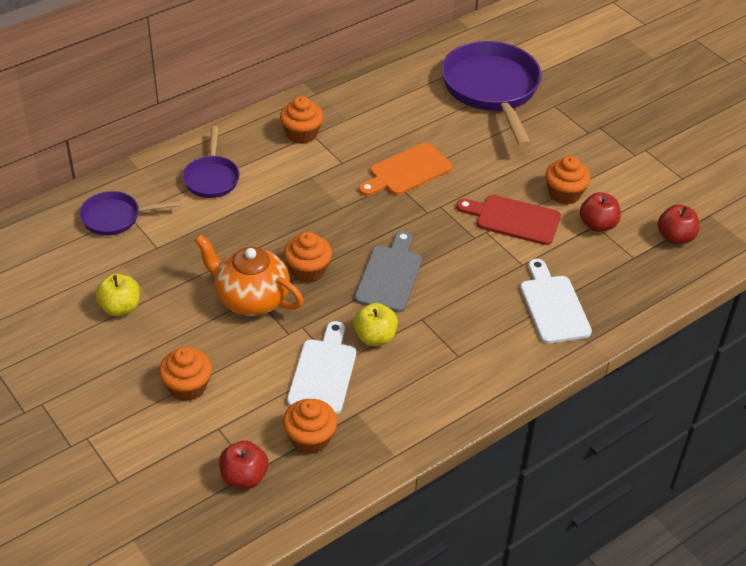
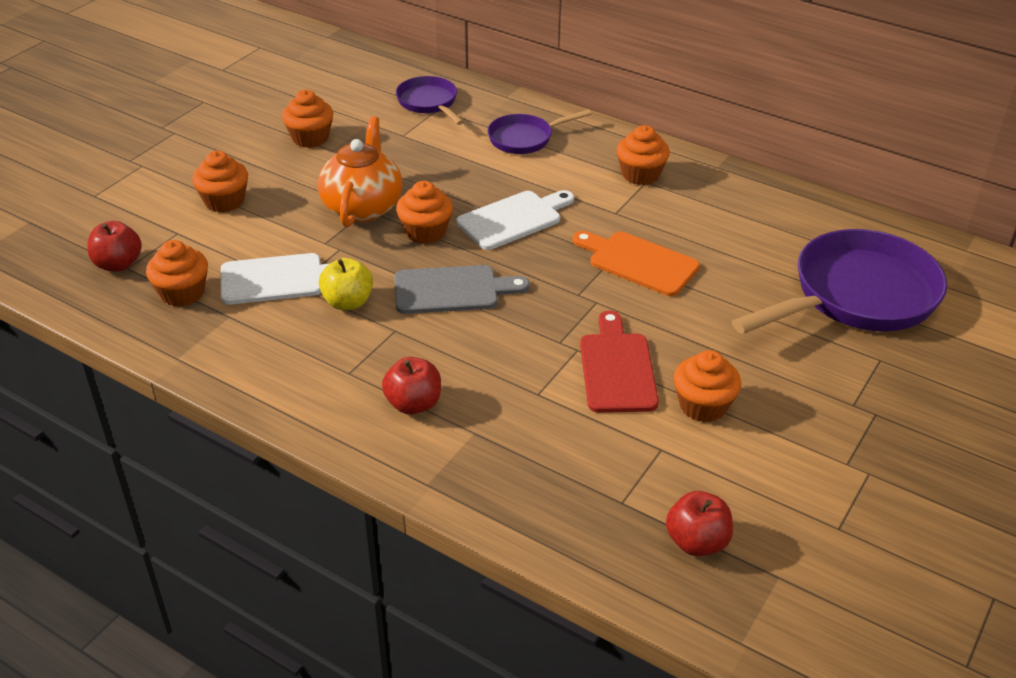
camera: 70 degrees right, 5 degrees down
(120, 308) = (310, 138): yellow apple -> orange cupcake
(553, 306) = (477, 437): white cutting board -> white cutting board (513, 219)
(597, 225) = (663, 451): red apple -> red apple (413, 404)

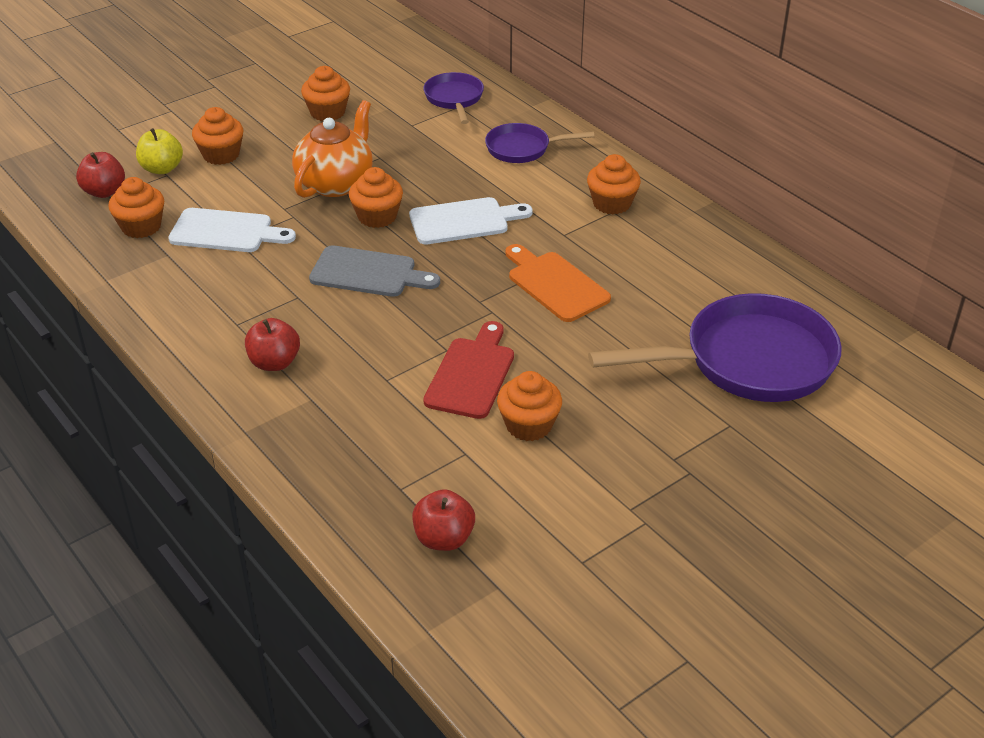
camera: 20 degrees right, 0 degrees up
(348, 302) = (272, 264): yellow apple -> yellow apple (162, 169)

